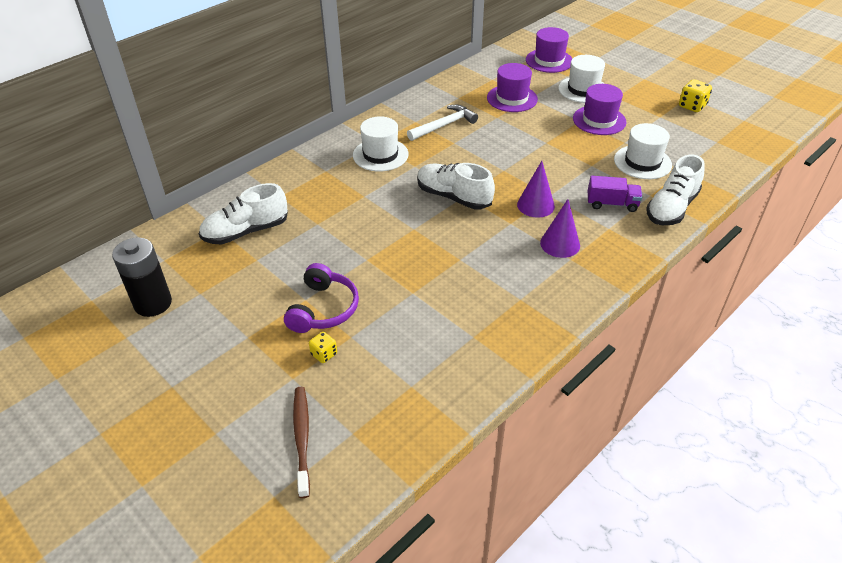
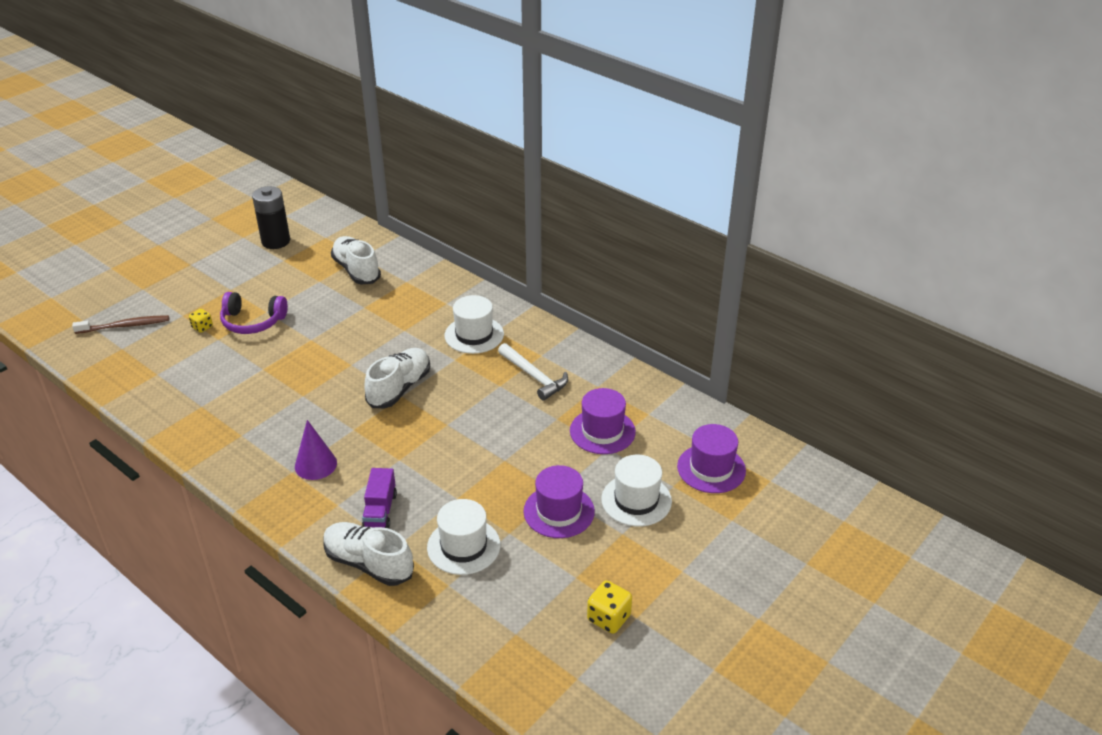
camera: 85 degrees right, 5 degrees down
(535, 205) = (382, 448): purple cone -> none

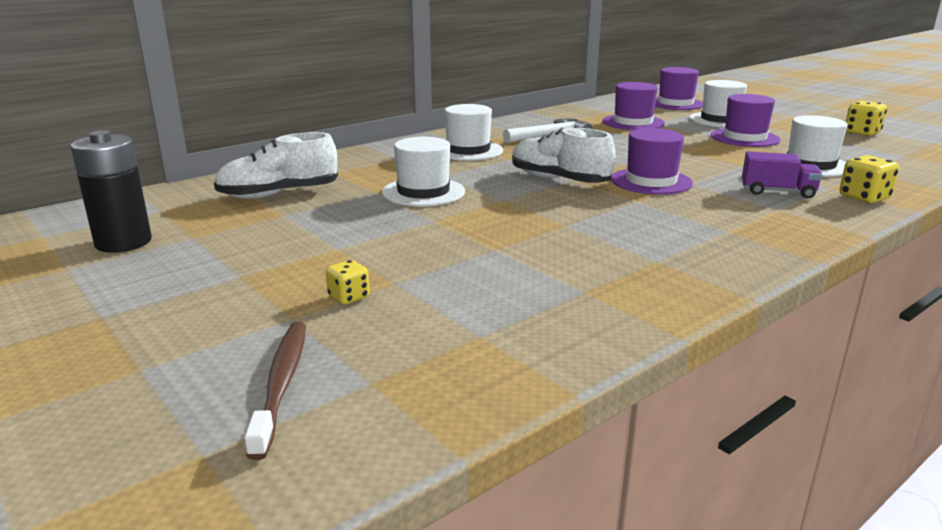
camera: 80 degrees left, 15 degrees down
(252, 322) = (361, 257): purple headphones -> none
(315, 464) = (710, 218): purple cone -> none
(365, 327) = (423, 192): none -> white hat
(369, 563) = (864, 197): white shoe -> yellow dice
(401, 438) = (651, 181): none -> purple hat

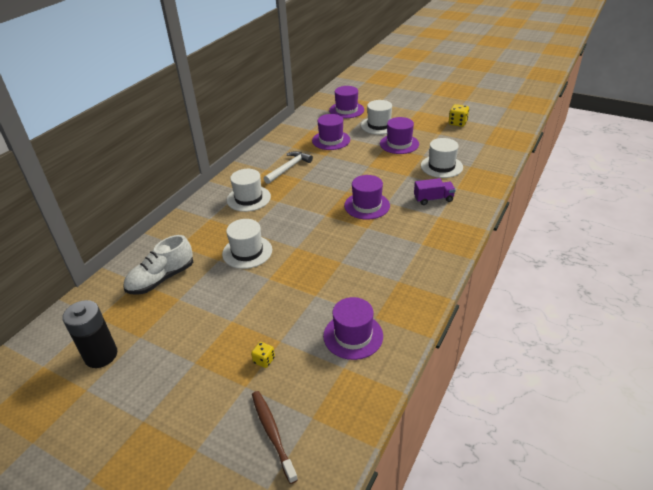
camera: 20 degrees left, 15 degrees up
(527, 303) = (353, 336): none -> purple hat
(559, 180) = (317, 218): white shoe -> none
(864, 197) = (475, 193): yellow dice -> none

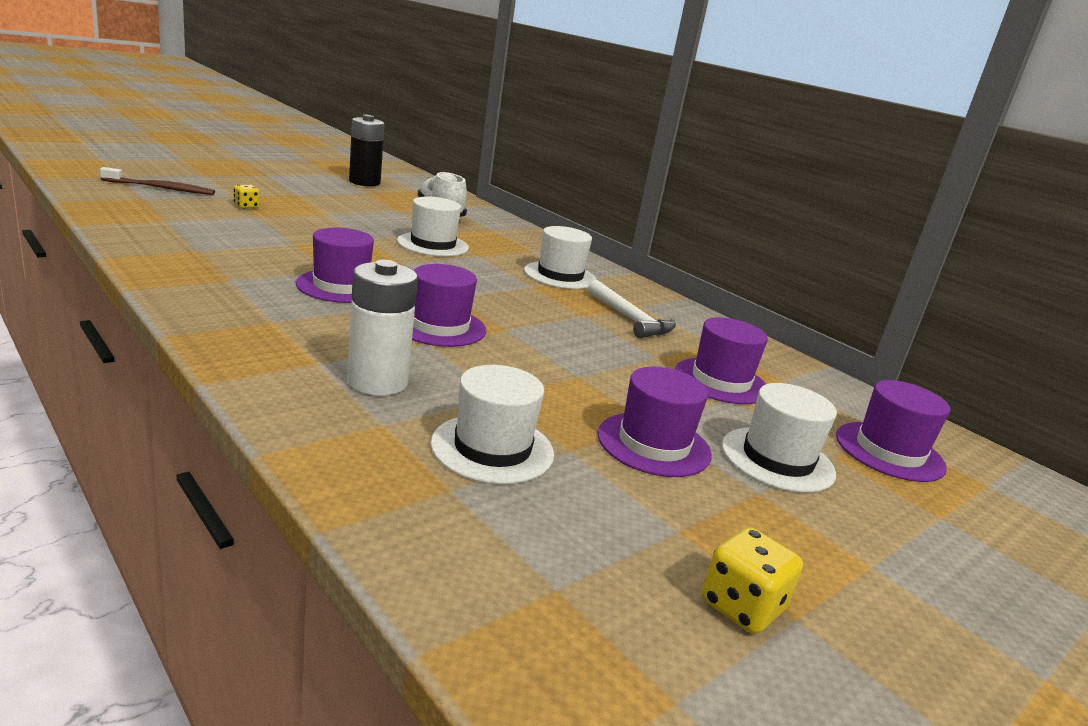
camera: 105 degrees right, 15 degrees down
(353, 336) = (195, 235): purple hat -> purple hat (341, 286)
(433, 199) = (377, 382): purple truck -> white battery

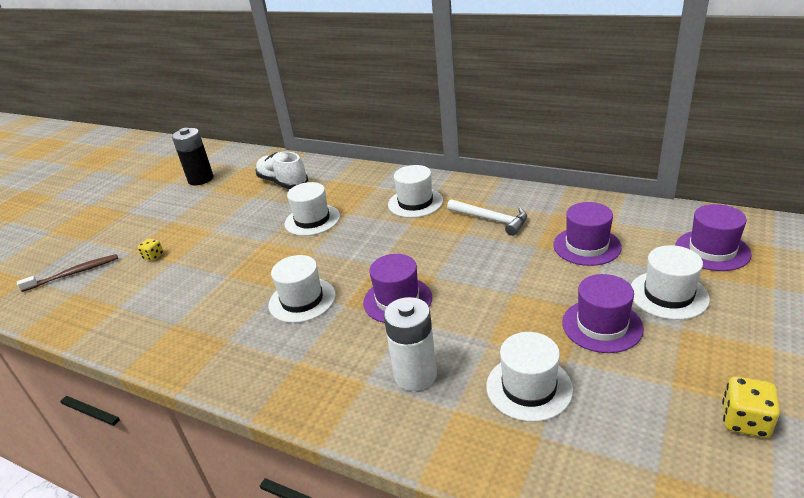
camera: 15 degrees left, 10 degrees up
(341, 286) = (302, 300): purple hat -> white hat

